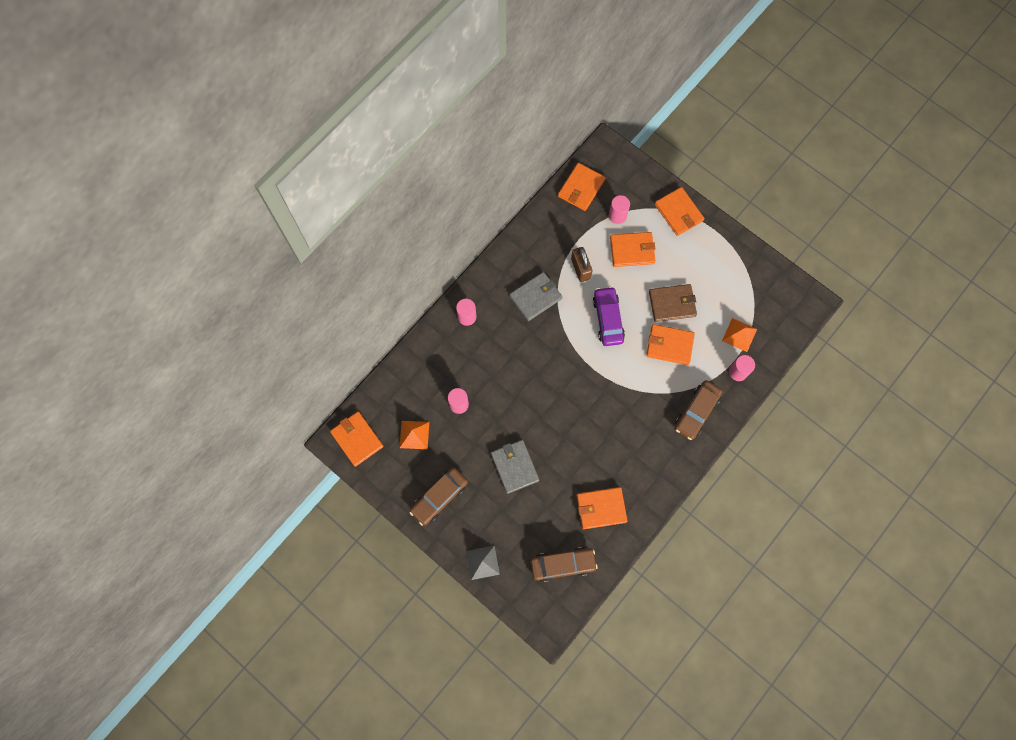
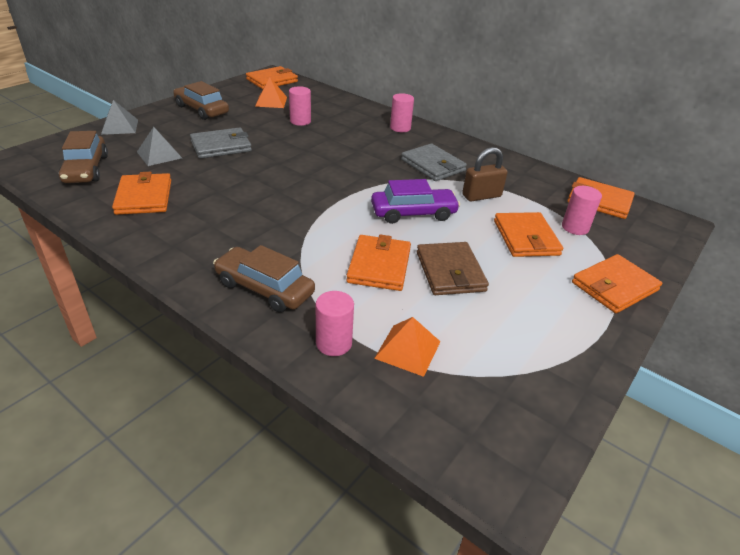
camera: 85 degrees right, 35 degrees down
(534, 514) = (159, 155): none -> grey pyramid

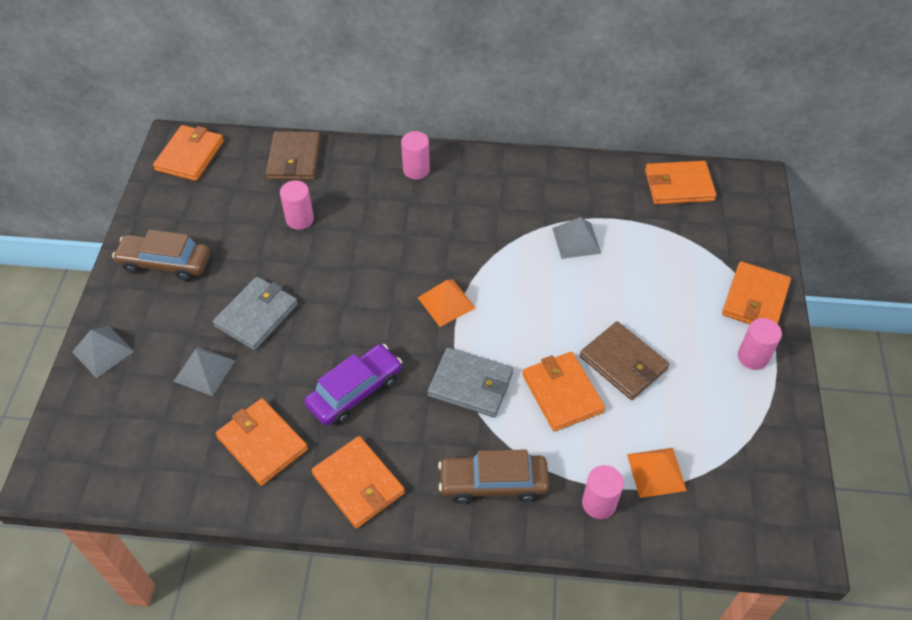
camera: 30 degrees left, 15 degrees up
(86, 169) = (150, 442): brown car -> none
(271, 101) = (230, 200): orange pyramid -> orange pyramid (446, 302)
(329, 100) = (294, 159): none -> brown wallet
(413, 213) = (536, 304): purple car -> purple car (355, 391)
(433, 165) = (498, 218): grey wallet -> grey wallet (470, 384)
(481, 196) = (576, 240): brown padlock -> grey pyramid
(526, 238) = (652, 278): orange wallet -> orange wallet (358, 484)
(575, 227) = (682, 238): pink cylinder -> pink cylinder (753, 357)

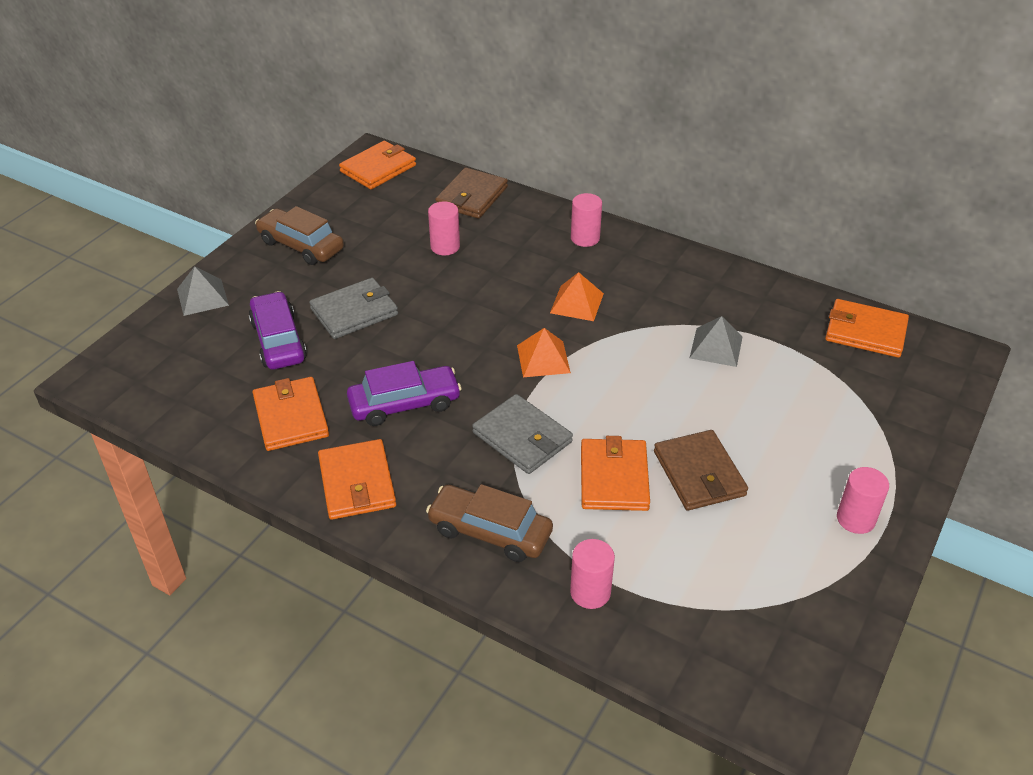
camera: 25 degrees right, 10 degrees down
(204, 371) = (278, 340): grey pyramid -> purple car
(656, 472) = (673, 587): orange pyramid -> orange pyramid (576, 303)
(755, 299) = (892, 465): orange wallet -> none

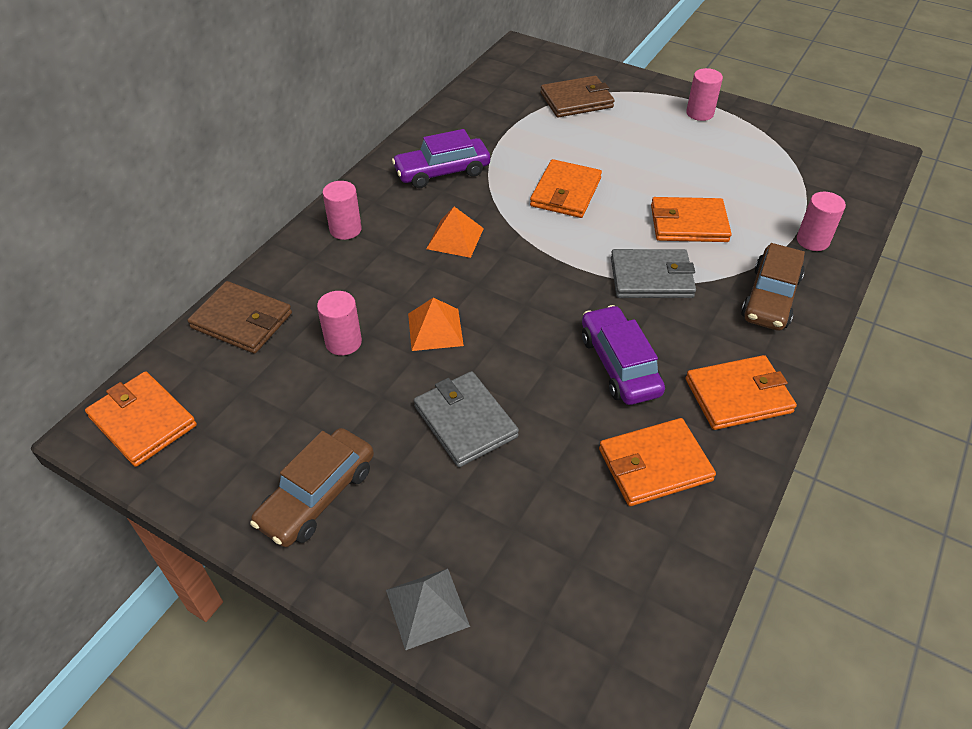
camera: 90 degrees left, 5 degrees up
(278, 340) = (521, 496): purple car -> purple car (442, 172)
(522, 437) = (651, 277): grey wallet -> grey wallet turned 45 degrees clockwise
(543, 359) = (541, 263): orange pyramid -> orange pyramid (435, 329)
(699, 473) = (672, 178): brown wallet -> brown wallet (576, 100)
(716, 347) = (519, 158): grey pyramid -> none
(865, 332) = (497, 84): orange wallet -> orange wallet (565, 192)

